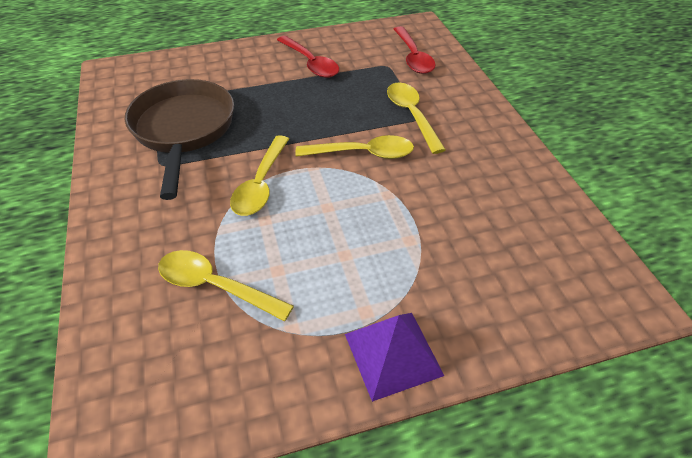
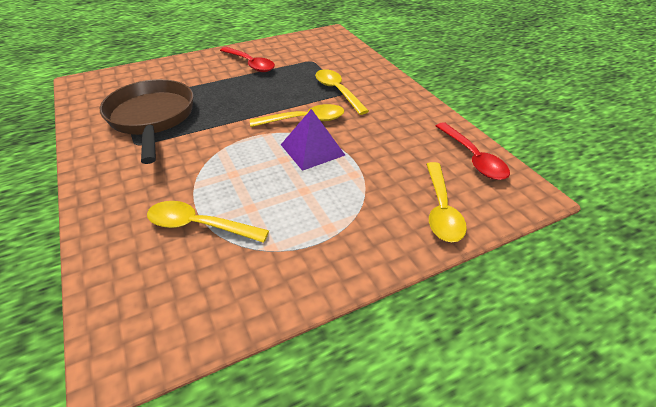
camera: 10 degrees left, 5 degrees down
(261, 184) = (225, 149): yellow spoon -> yellow spoon (441, 210)
(393, 354) = (357, 254): purple pyramid -> purple pyramid (312, 149)
(413, 57) = (331, 54): red spoon -> red spoon (473, 158)

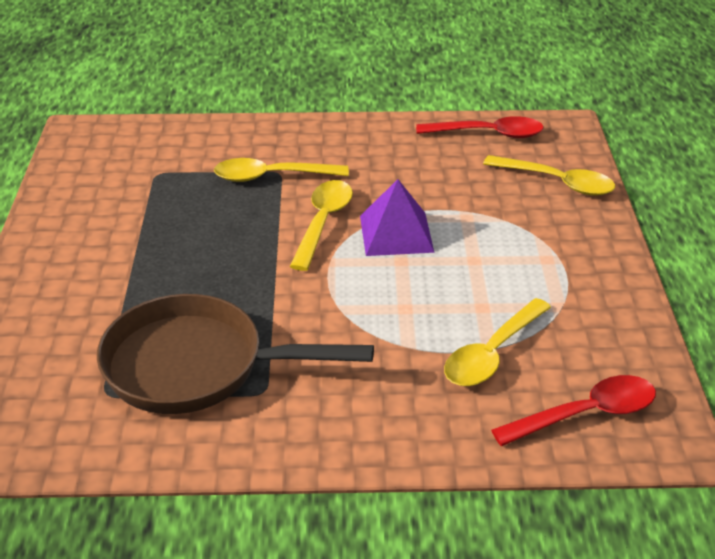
camera: 65 degrees left, 5 degrees down
(250, 64) = (106, 233): red spoon -> red spoon (586, 414)

